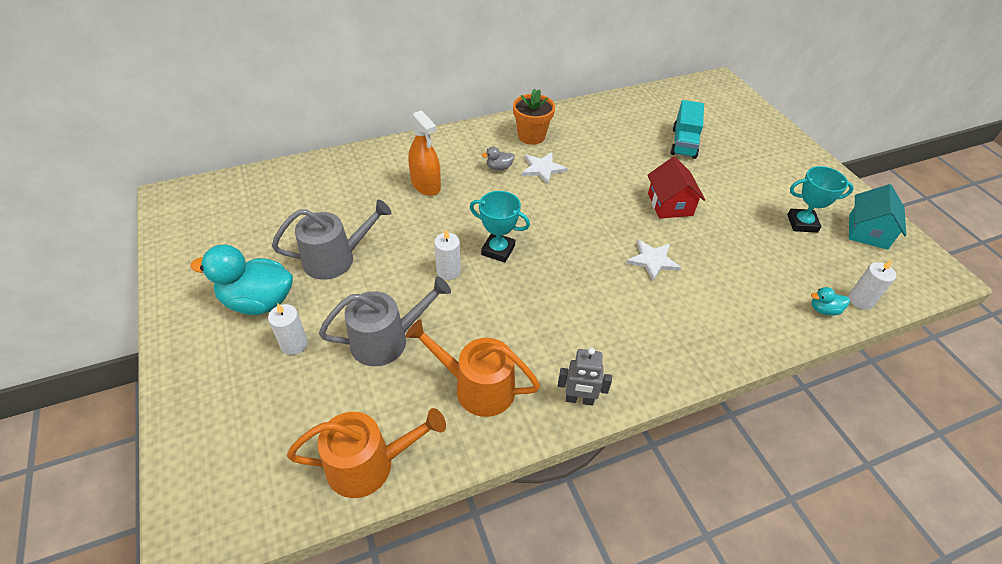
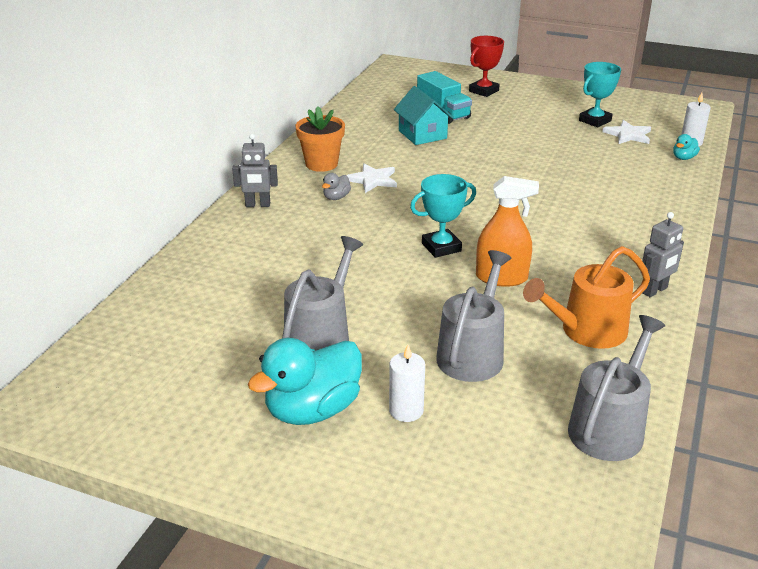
camera: 45 degrees left, 15 degrees down
(368, 464) = (609, 427): orange watering can -> grey watering can
(426, 185) = (297, 242): orange spray bottle -> orange spray bottle (501, 278)
(448, 143) = (258, 205): none -> grey robot
(448, 271) = (431, 283): white candle -> none
(652, 260) = (552, 190): white star -> white star (628, 135)
(670, 204) = (502, 153): red house -> none
(750, 141) = (483, 91): none -> red trophy
(868, 232) = (634, 106): turquoise house -> turquoise house (422, 134)

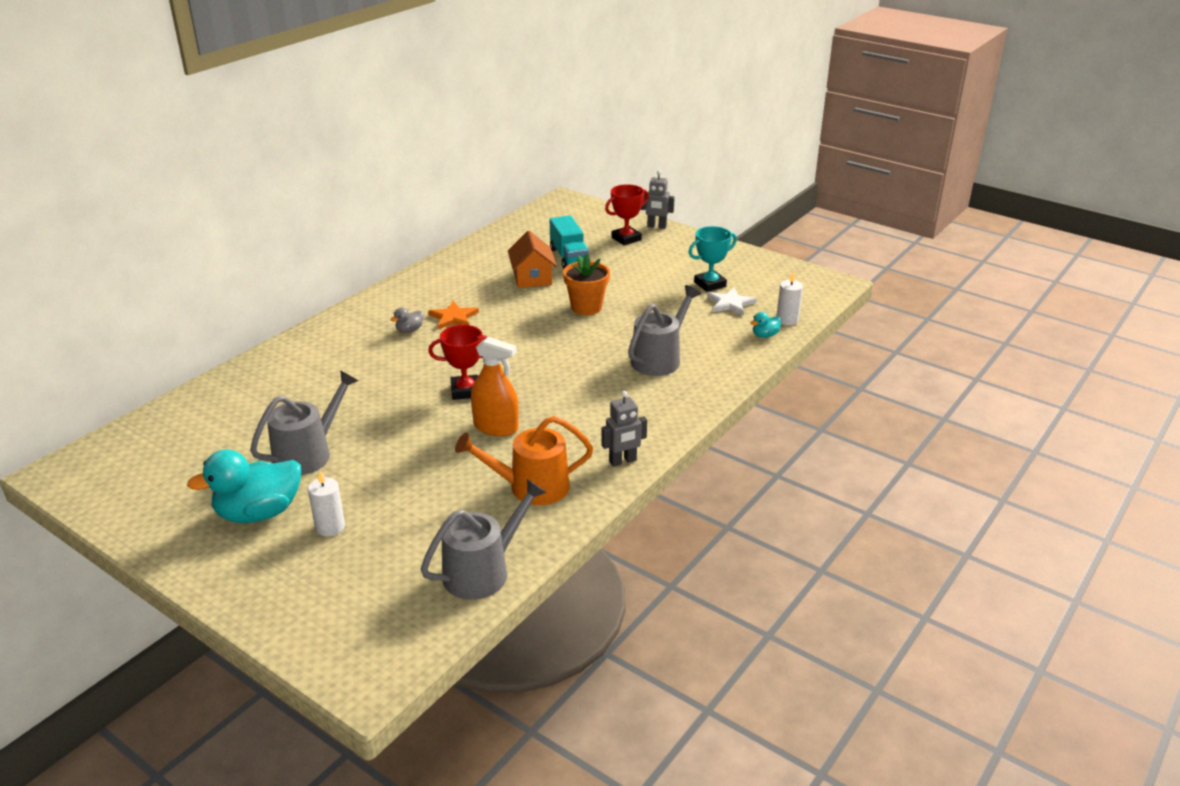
camera: 15 degrees right, 0 degrees up
(258, 205) = (338, 328): grey robot -> grey robot (656, 226)
(321, 164) = (420, 296): orange flower pot -> orange flower pot (586, 307)
(372, 180) = (453, 318): white star -> orange star
(422, 134) = (532, 278): turquoise house -> orange house
(441, 247) = (465, 391): turquoise trophy -> red trophy
(472, 354) = (419, 490): grey watering can -> grey watering can (659, 359)

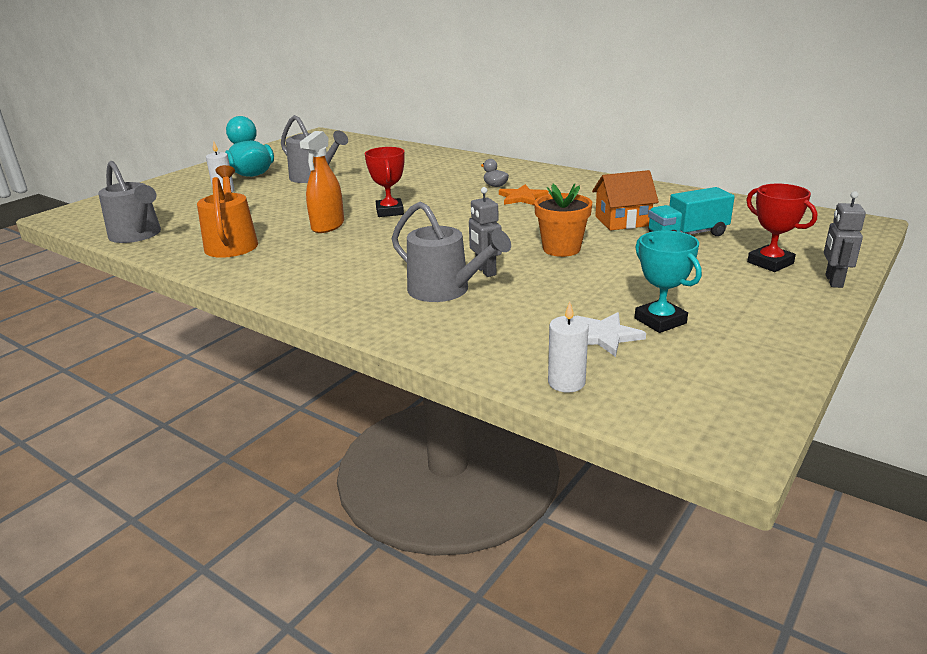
camera: 90 degrees right, 5 degrees down
(623, 461) = (250, 277): grey robot -> grey robot (485, 271)
(765, 335) = (513, 361): turquoise duck -> none

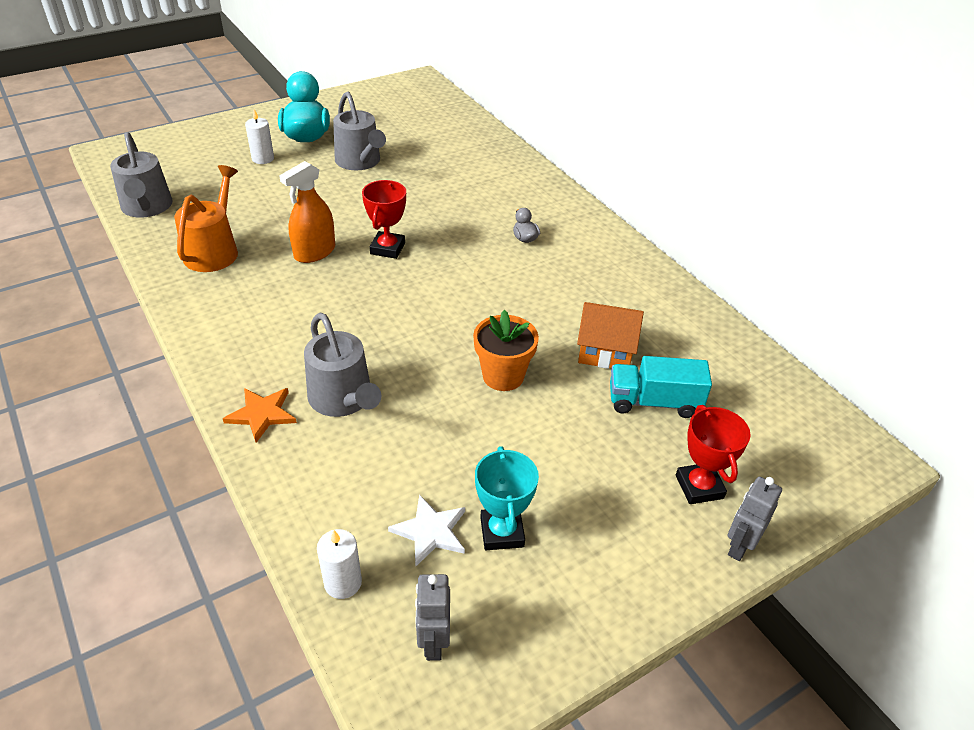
camera: 20 degrees right, 15 degrees up
(485, 271) = (402, 384): grey robot -> grey robot (433, 642)
(522, 197) = (535, 270): orange star -> orange star (262, 414)

